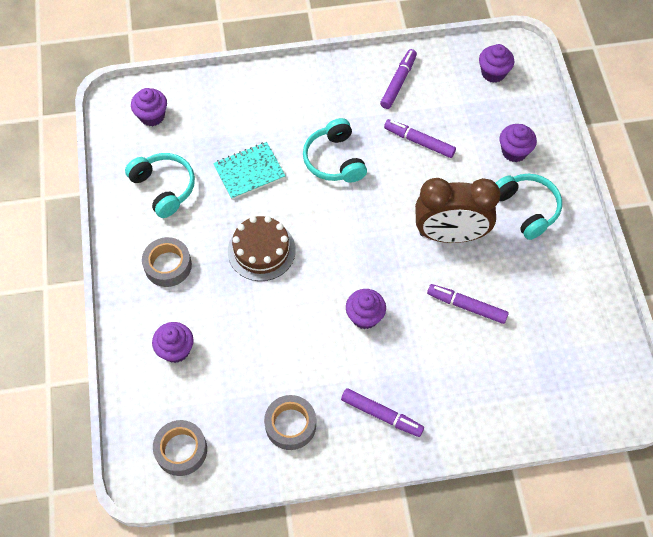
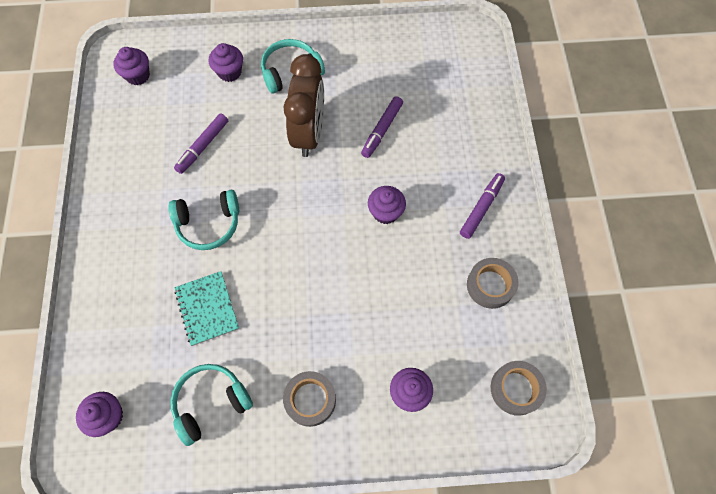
camera: 85 degrees left, 5 degrees up
(261, 250) = (304, 301): brown cake -> none
(398, 82) = (127, 156): purple marker -> none

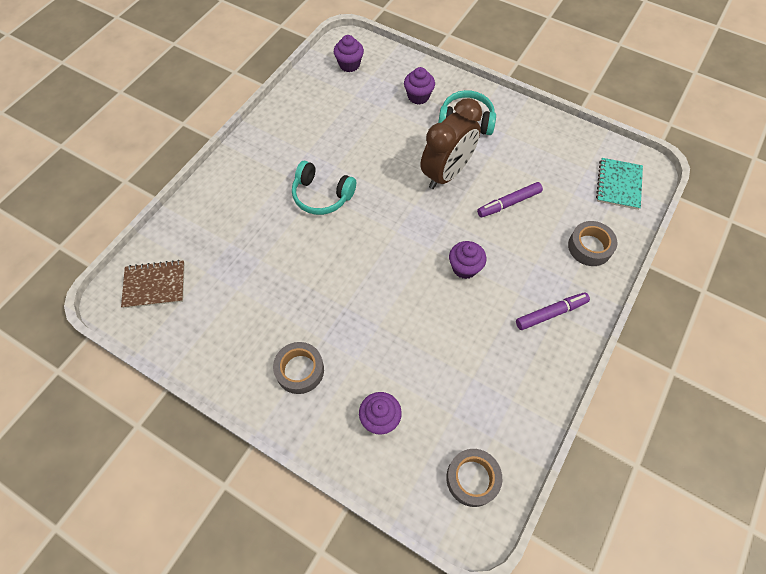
camera: 35 degrees right, 5 degrees down
(108, 416) = (154, 285): purple cupcake -> brown notebook
(203, 146) = (359, 138): purple marker -> none
(207, 308) = (275, 255): turquoise notebook -> turquoise notebook (618, 185)
(211, 403) = (228, 323): turquoise headphones -> none
(490, 285) = (512, 380): grey tape -> grey tape (589, 247)

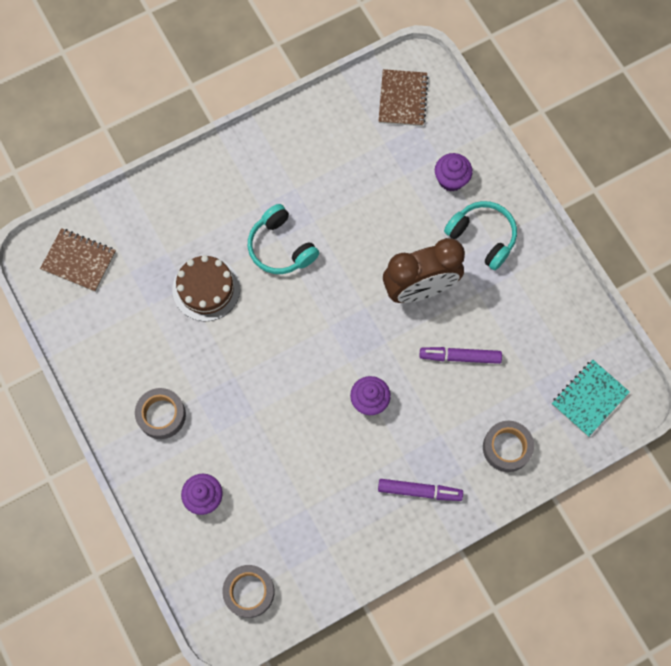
camera: 30 degrees right, 10 degrees up
(279, 253) = (206, 289): none -> brown cake
(349, 65) = (402, 99): purple cupcake -> brown notebook

